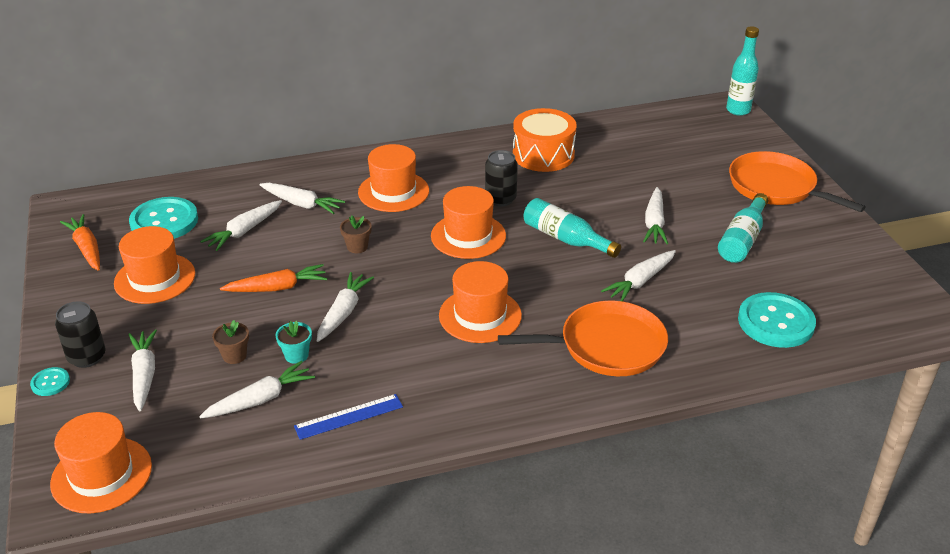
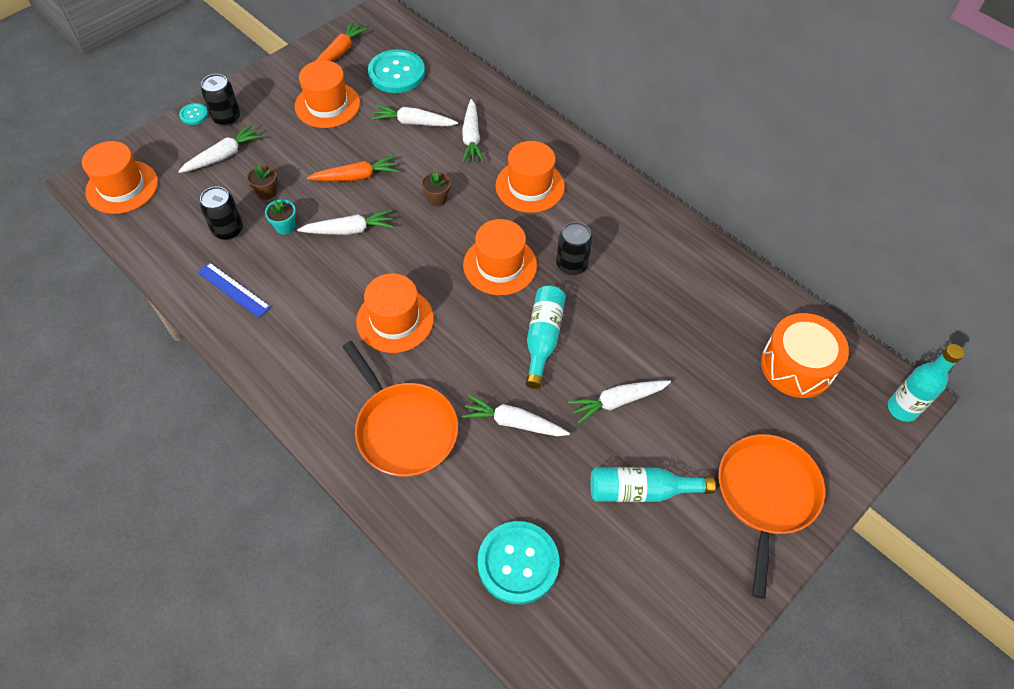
camera: 60 degrees right, 20 degrees up
(260, 399) = (228, 230): white carrot -> black can
(277, 288) = (356, 177): orange carrot -> orange carrot turned 60 degrees counterclockwise
(543, 155) = (670, 267): orange drum -> orange drum (797, 366)

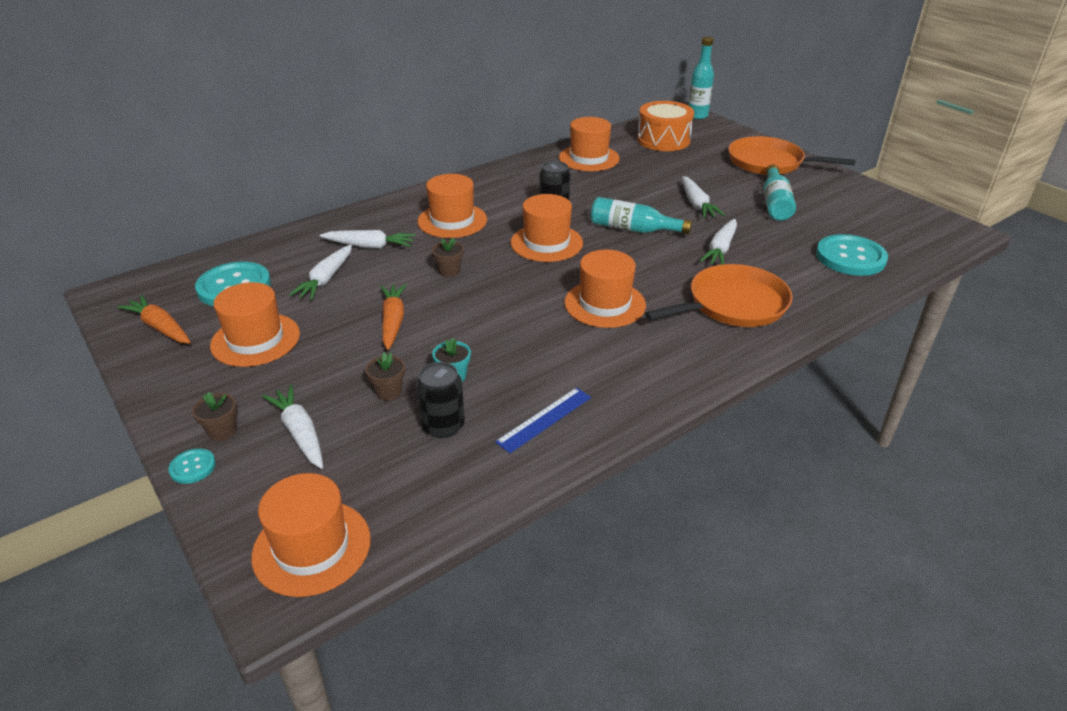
camera: 80 degrees left, 20 degrees down
(226, 118) = (222, 431): black can -> brown flower pot
(349, 230) = (474, 329): white carrot -> none
(711, 287) = (589, 158): none -> orange hat

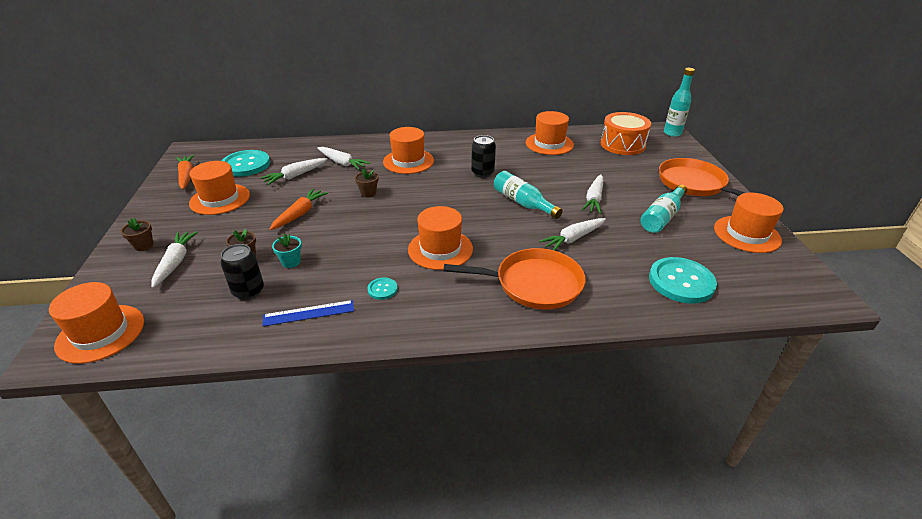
camera: 30 degrees right, 0 degrees up
(192, 467) = (108, 260): turquoise button -> turquoise button (382, 289)
(546, 243) = (451, 194): orange hat -> orange hat (747, 234)

